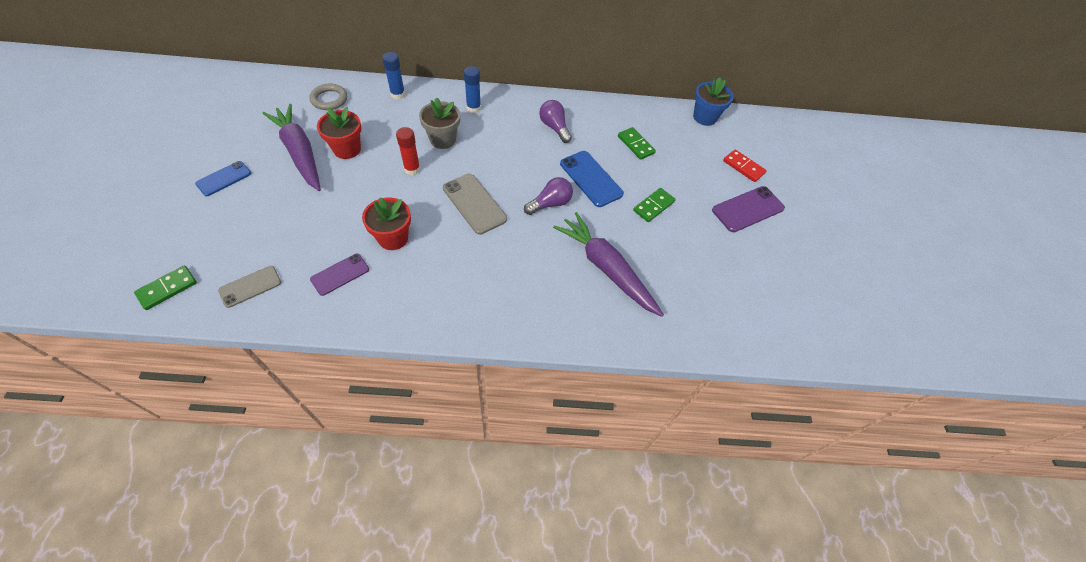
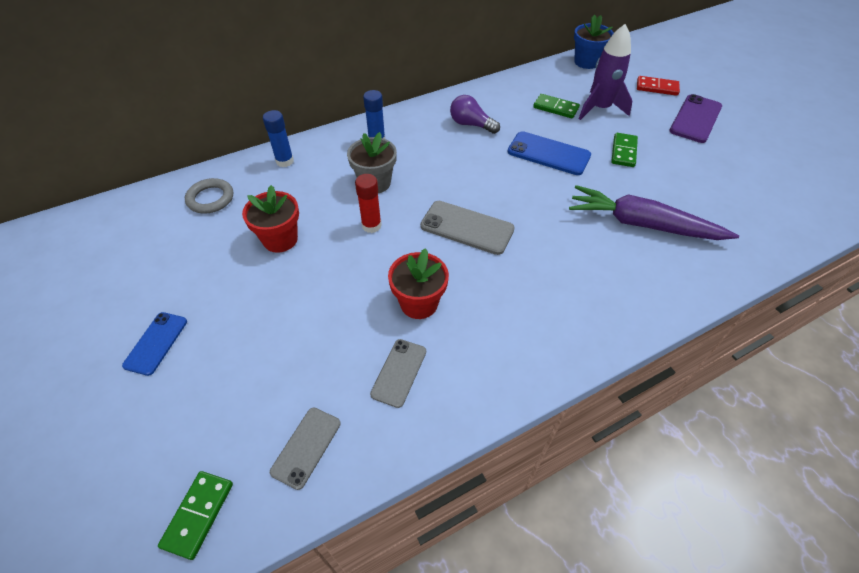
camera: 25 degrees left, 5 degrees down
(300, 152) = (227, 268): purple carrot -> none
(340, 274) = (399, 372): purple phone -> grey phone
(550, 204) = (536, 192): purple light bulb -> none
(672, 162) = (599, 108): none -> purple rocket

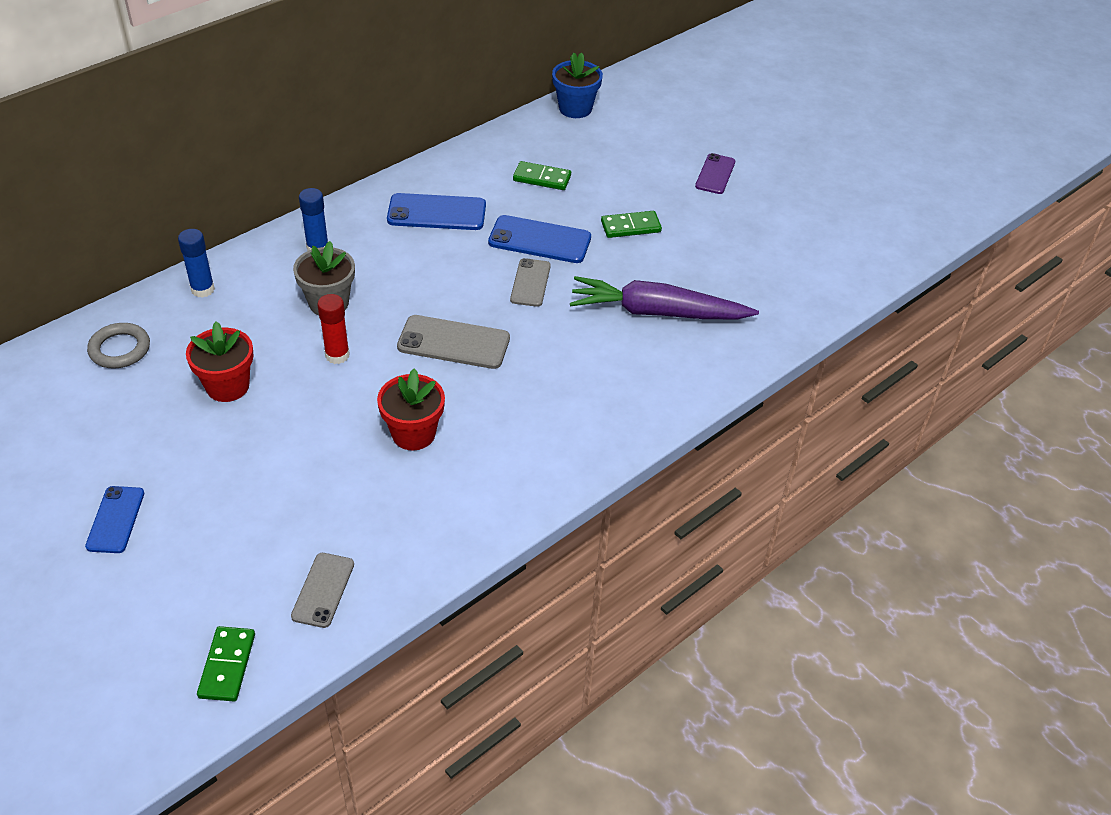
camera: 15 degrees left, 5 degrees down
(399, 372) = (406, 506): grey phone -> grey phone (530, 283)
(471, 124) = (436, 213): purple light bulb -> blue phone
(599, 108) = (597, 173): purple rocket -> none
(623, 152) = (630, 227): green domino -> green domino turned 75 degrees clockwise
(657, 88) = (667, 136): red domino -> none
(695, 119) = (715, 174): purple phone -> purple phone, size x0.65

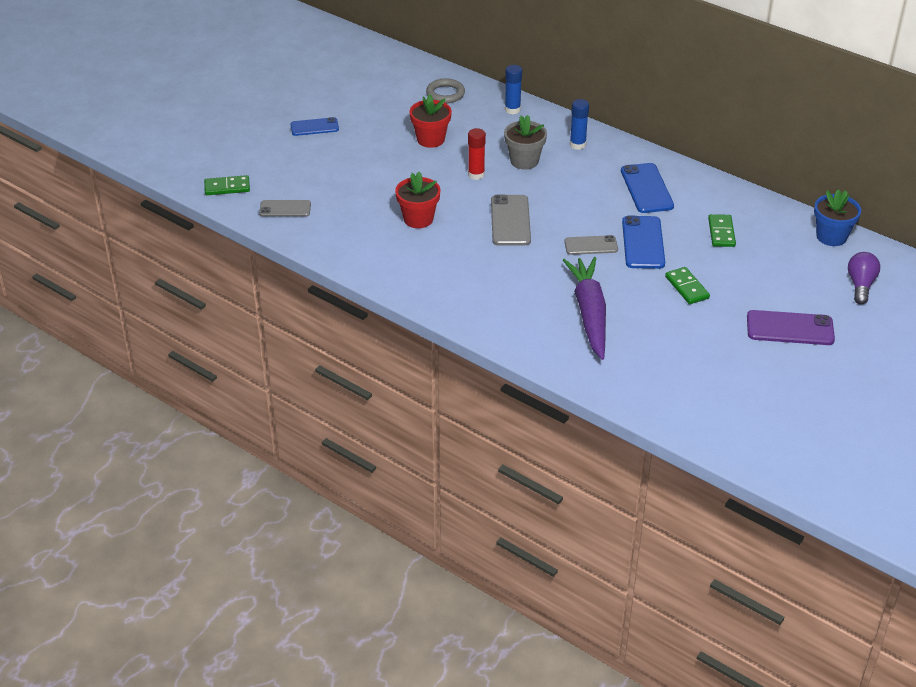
camera: 80 degrees right, 5 degrees down
(659, 113) = (860, 285): none -> purple light bulb
(715, 174) = (790, 328): purple phone -> purple phone, size x1.54

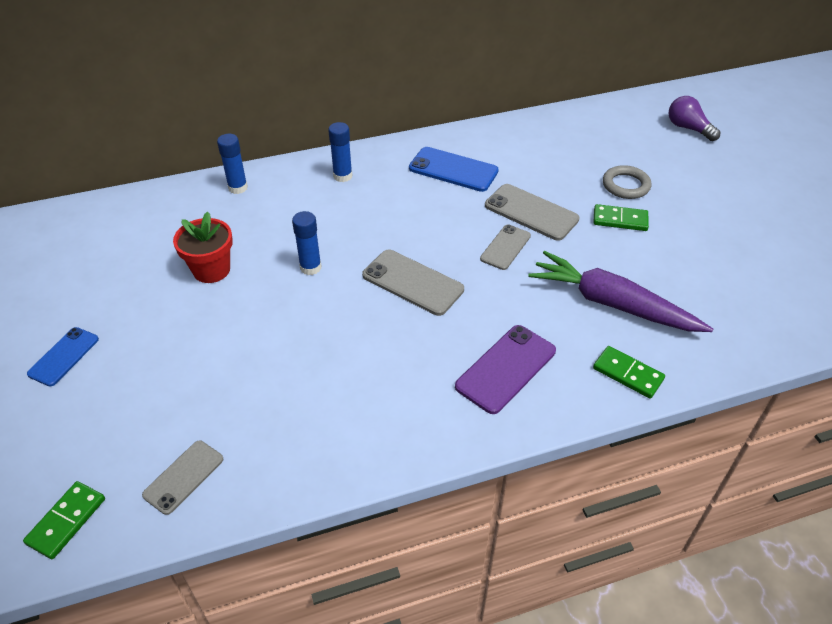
camera: 55 degrees left, 5 degrees up
(418, 219) = (337, 354): red flower pot -> none
(445, 94) = (151, 219): grey ring -> grey ring (625, 185)
(476, 175) = (310, 267): red glue stick -> blue glue stick
(524, 161) = (327, 222): grey flower pot -> none
(643, 243) = (531, 212): blue phone -> grey phone
(721, 232) = (557, 161): green domino -> green domino (628, 374)
(790, 328) = (721, 191): purple phone -> purple phone (506, 368)
(831, 236) = (613, 110): blue flower pot -> none

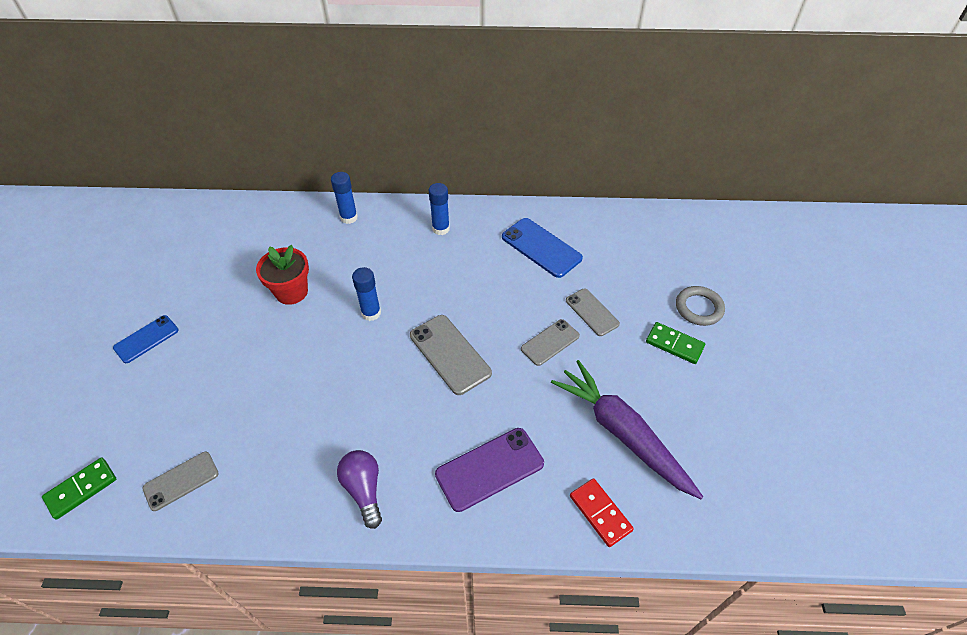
camera: 20 degrees right, 5 degrees up
(531, 212) = (592, 312): grey phone -> grey phone, size x0.65
(628, 374) = (600, 513): green domino -> red domino
(688, 128) = (795, 261): purple light bulb -> purple light bulb (364, 490)

